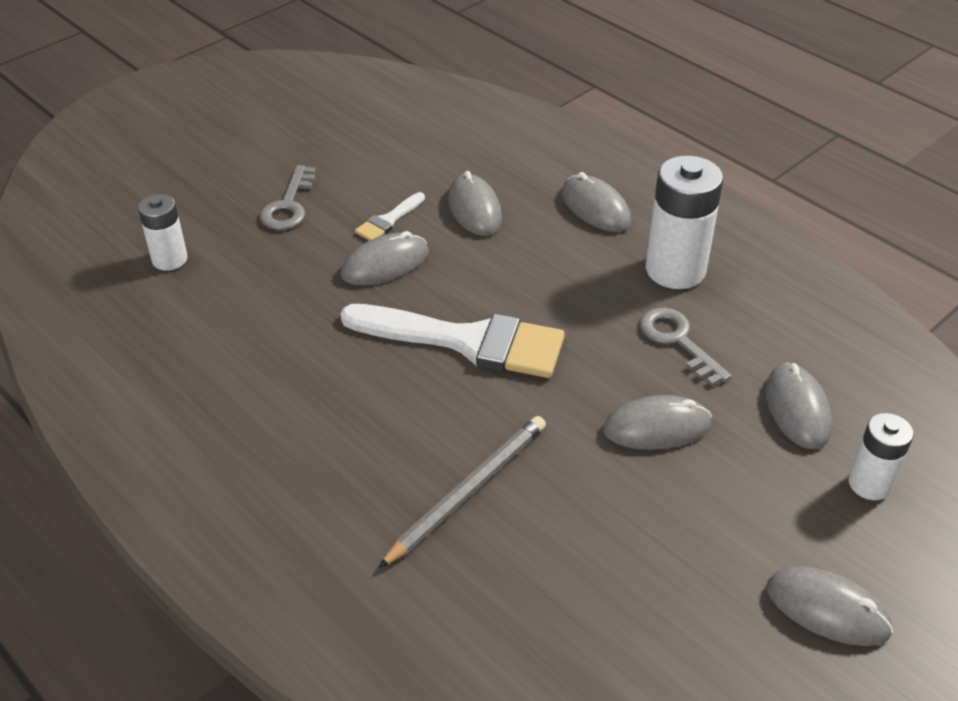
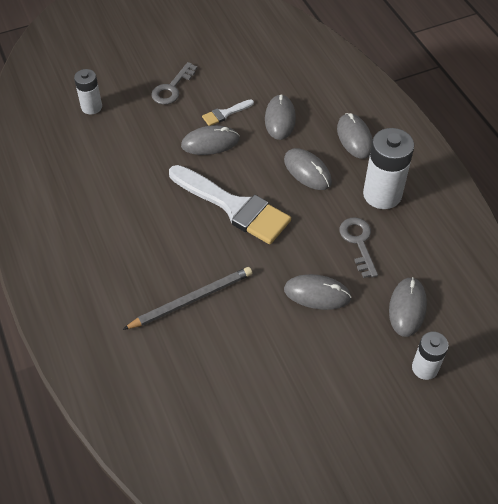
camera: 20 degrees right, 10 degrees up
(827, 609) = (356, 433): grey mouse -> grey mouse (307, 171)

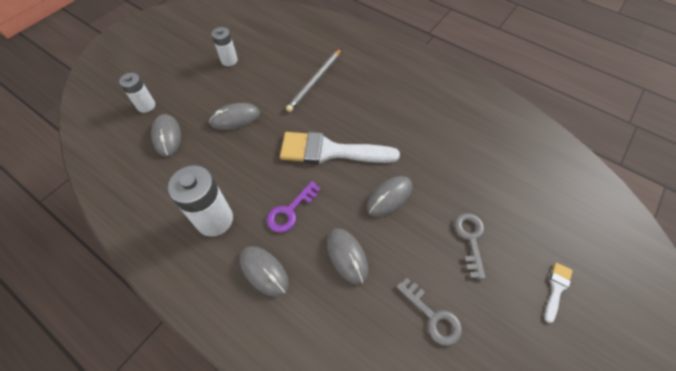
camera: 150 degrees right, 5 degrees up
(91, 107) = (513, 181): white battery -> white battery (229, 60)
(225, 113) = (400, 235): white brush -> white brush (556, 288)
(307, 171) = (290, 211): grey mouse -> purple key
(358, 243) = (219, 167): grey key -> grey key (432, 316)

